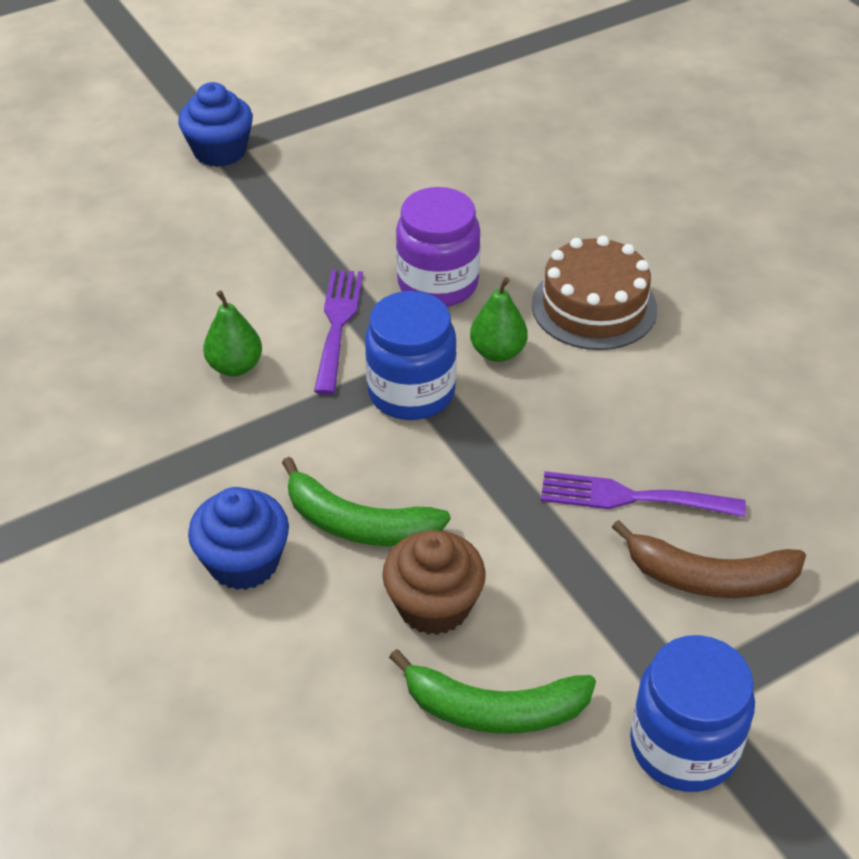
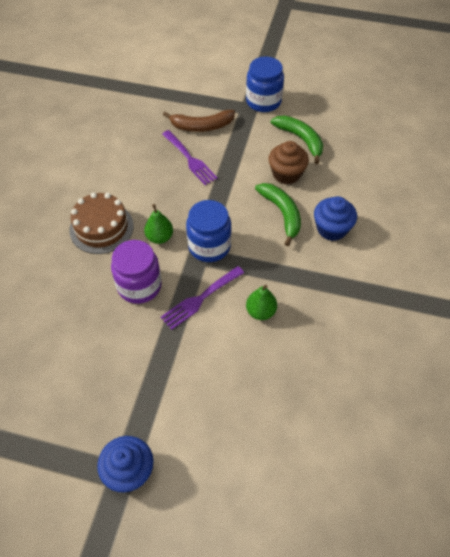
camera: 135 degrees left, 10 degrees up
(709, 578) = (201, 126): brown banana -> brown banana turned 120 degrees clockwise

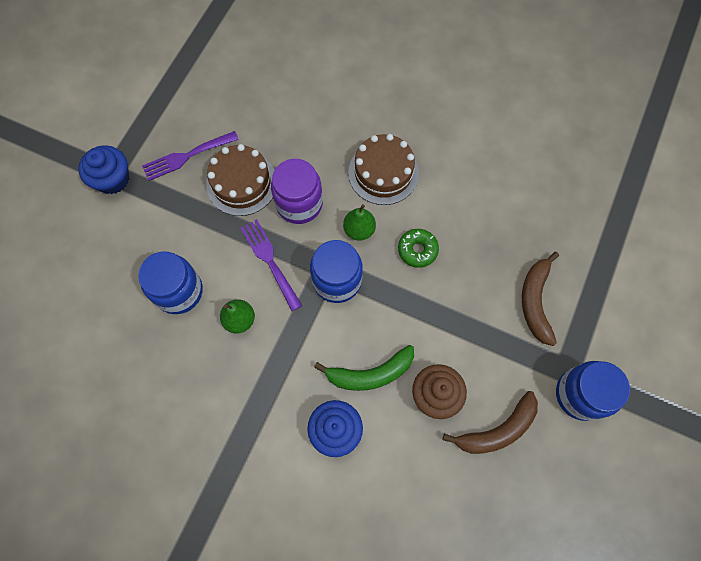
camera: 100 degrees right, 15 degrees up
(122, 338) = (241, 183): none -> brown cake
(172, 196) = (417, 250): none -> green donut
(190, 159) = (476, 278): purple fork -> purple fork (186, 156)
(245, 369) = (179, 291): none -> blue jar
(300, 139) = (497, 430): green banana -> brown banana

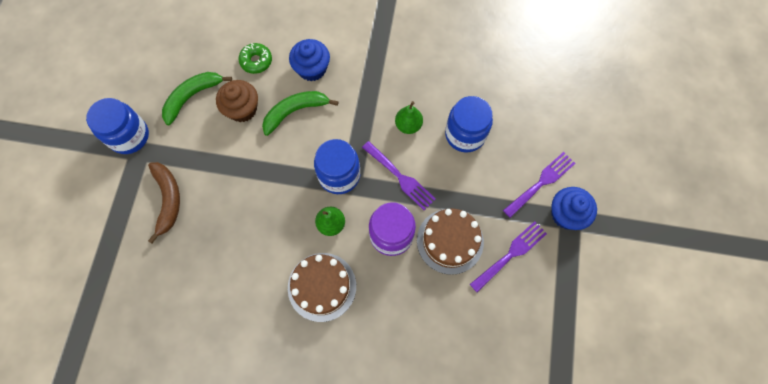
camera: 165 degrees right, 0 degrees up
(121, 217) = (541, 182): none -> purple fork
(417, 250) = (276, 219): green donut -> green donut (256, 61)
(497, 430) = (192, 97): brown banana -> green banana

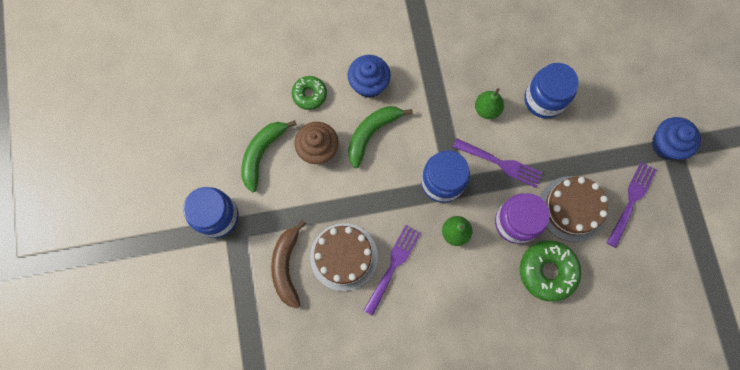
camera: 20 degrees left, 5 degrees up
(168, 200) = (287, 266): brown banana -> brown banana turned 150 degrees counterclockwise
(322, 286) = (472, 295): brown cake -> brown cake (344, 256)
(402, 290) = (547, 271): none -> green donut
(541, 182) = (632, 122): purple fork -> purple fork (393, 265)

